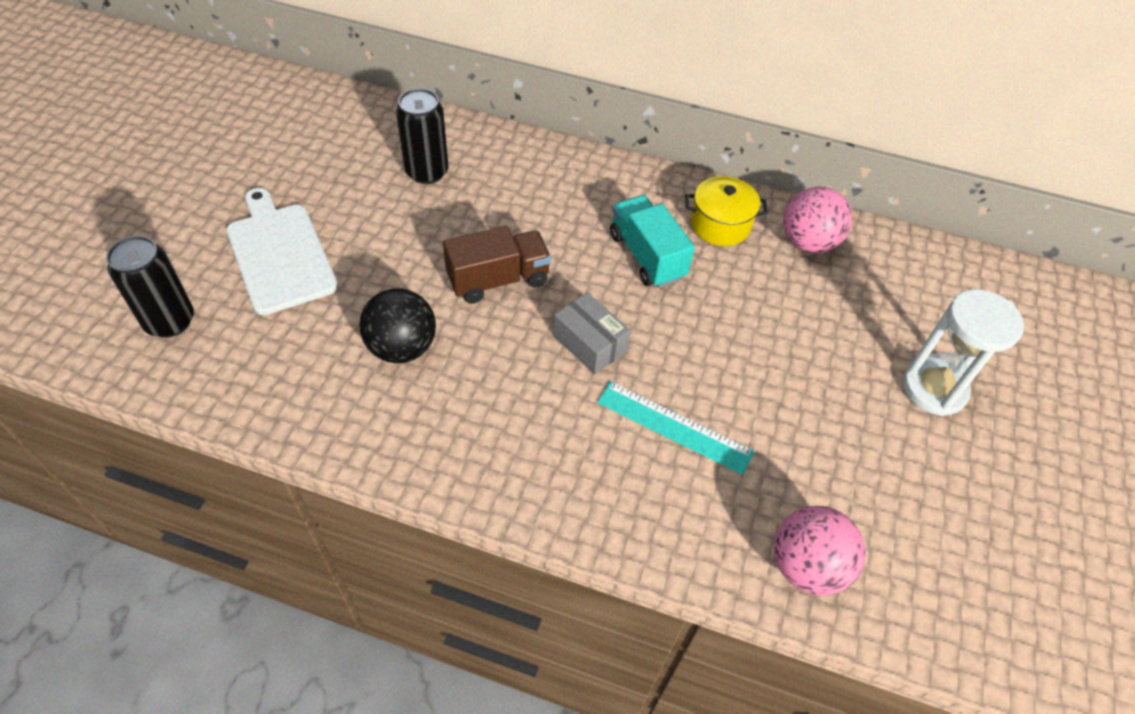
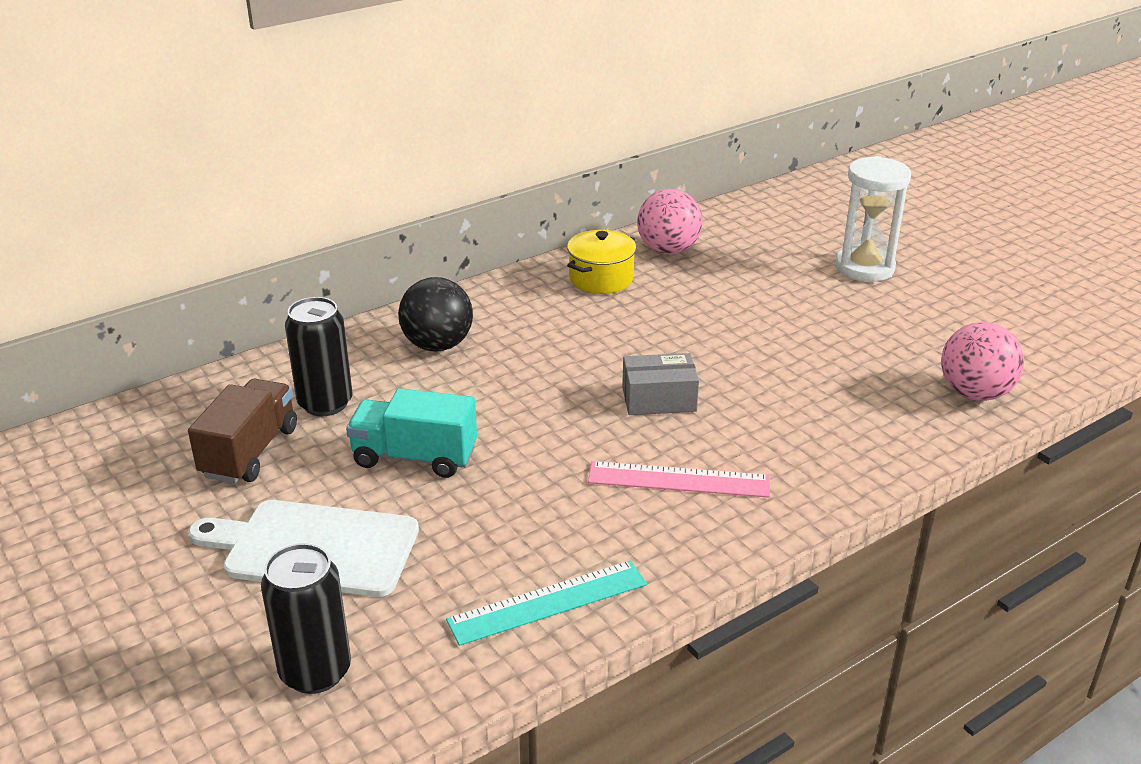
camera: 50 degrees left, 20 degrees down
(402, 347) = (546, 510): black ball -> black ball (437, 345)
(498, 280) = (526, 418): brown truck -> brown truck (250, 452)
(498, 406) = (679, 480): none -> pink ruler
(647, 256) = (593, 328): turquoise truck -> turquoise truck (414, 457)
(674, 427) = (791, 395): turquoise ruler -> turquoise ruler (548, 602)

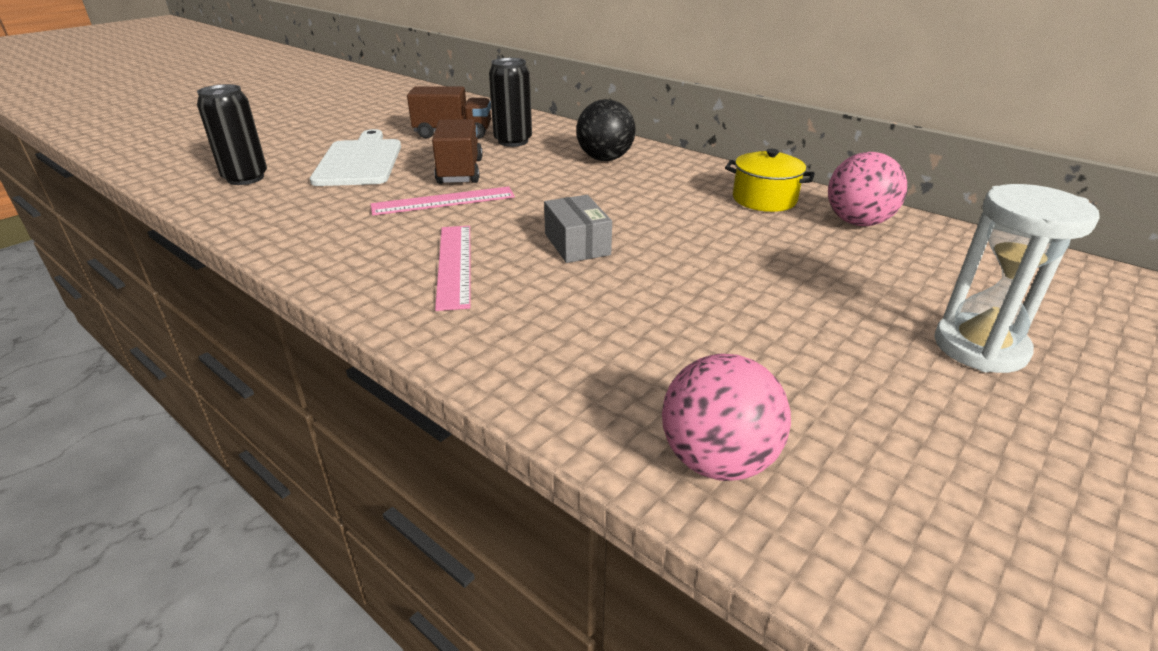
camera: 75 degrees right, 0 degrees up
(414, 457) = (460, 171): turquoise truck -> brown truck
(508, 477) = (443, 201): none -> pink ruler
(548, 602) = (296, 231): turquoise ruler -> none

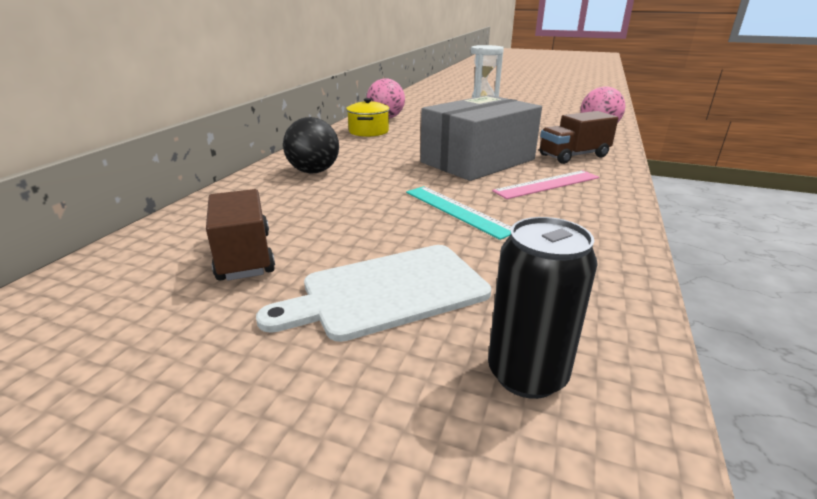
camera: 110 degrees left, 5 degrees down
(443, 201) = (457, 210): pink ruler -> turquoise ruler
(460, 171) = (382, 220): brown truck -> brown truck (573, 156)
(513, 141) = (272, 214): black can -> none
(577, 244) = (478, 161): grey box -> grey box, size x2.16

